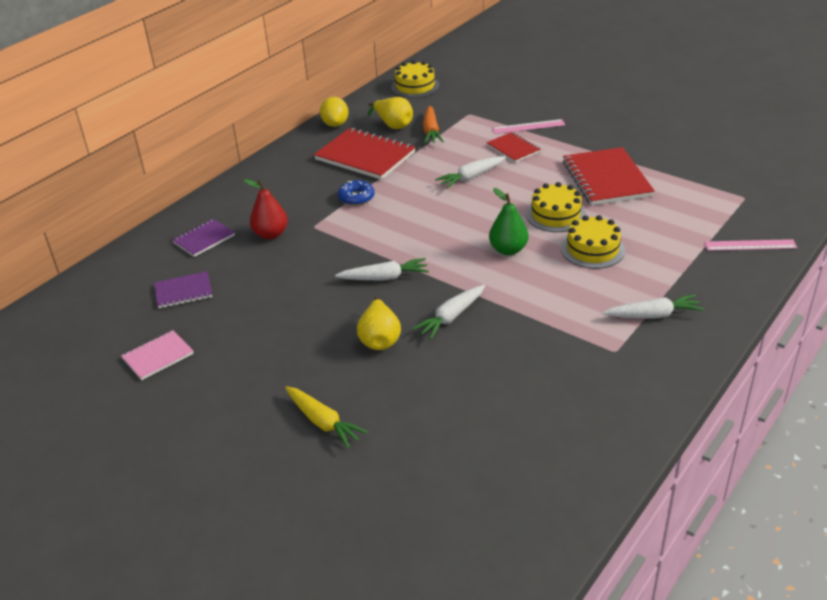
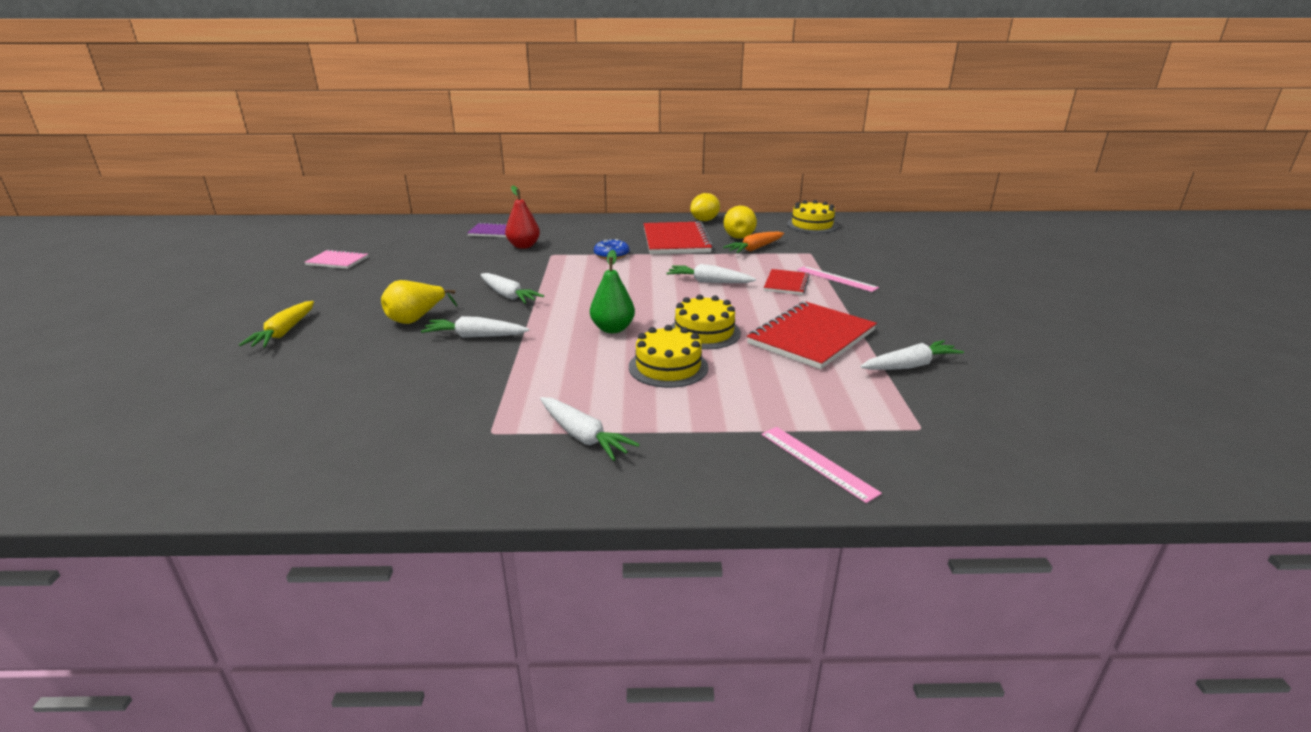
camera: 50 degrees right, 10 degrees down
(183, 291) = (422, 245): purple notebook -> none
(676, 165) = (910, 365): none -> white carrot

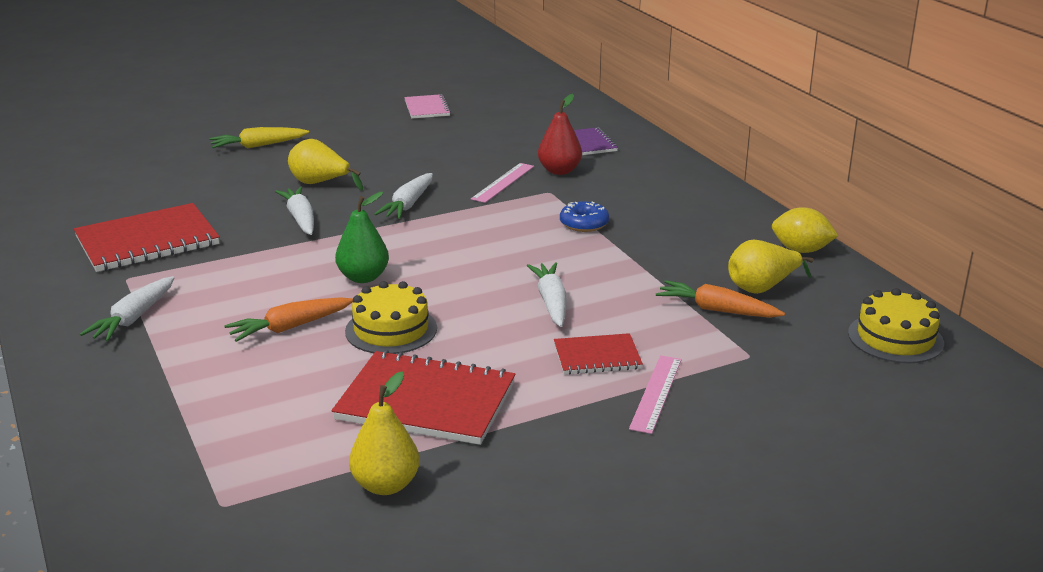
camera: 65 degrees right, 0 degrees up
(668, 367) = (290, 327): yellow cake -> orange carrot
(676, 240) = (684, 249): red notebook -> red notebook (147, 241)
(817, 462) = (126, 446): pink ruler -> pink ruler (503, 182)
(910, 365) = (386, 485): white carrot -> yellow pear

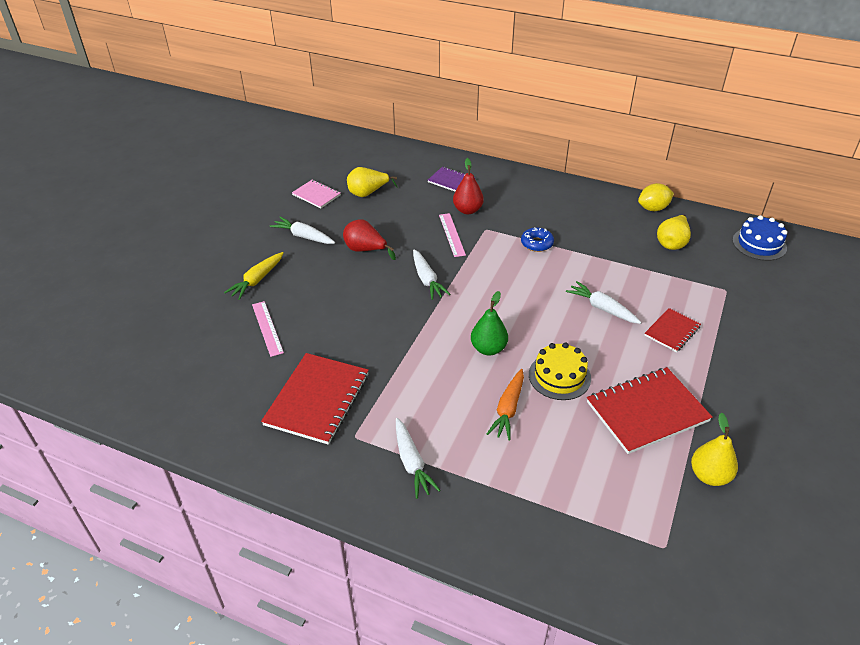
camera: 40 degrees left, 15 degrees up
(300, 218) = (383, 325): white carrot -> white carrot (303, 236)
(320, 183) = (349, 291): yellow pear -> yellow pear (368, 193)
(393, 162) = (365, 250): none -> red pear
(656, 393) = (725, 338): pink ruler -> pink ruler (267, 328)
(716, 310) = (674, 269): orange carrot -> none
(895, 338) = (759, 244): yellow cake -> blue cake

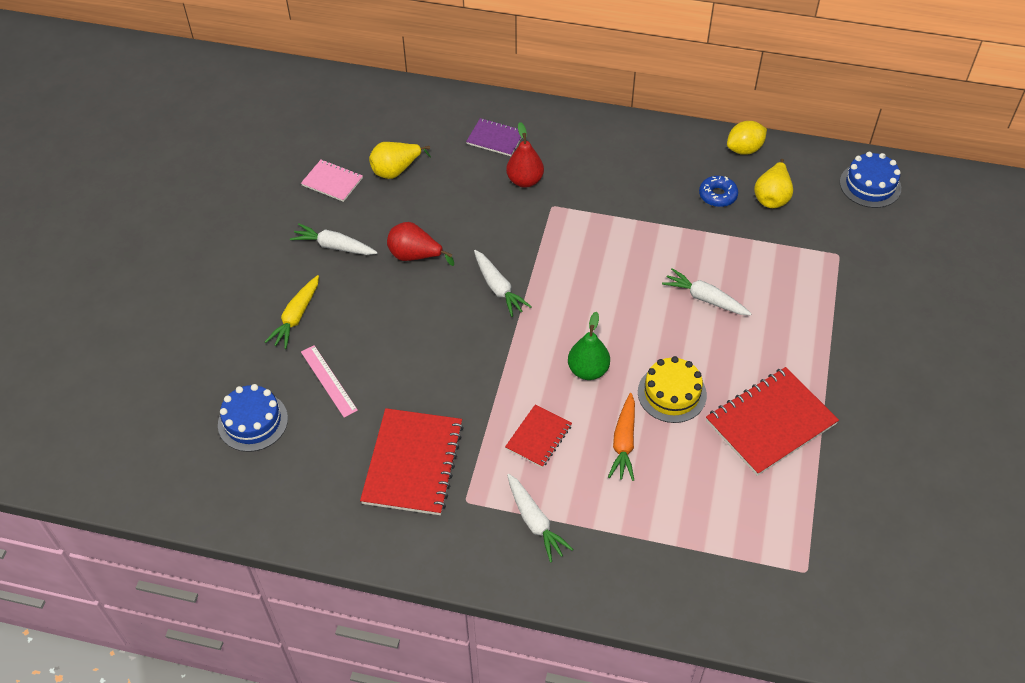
camera: 10 degrees left, 10 degrees up
(195, 349) = (253, 421): none -> blue cake
(451, 234) = (513, 219): pink ruler -> none
(537, 243) = (616, 219): blue donut -> blue donut (717, 195)
(672, 331) = (785, 318): red notebook -> red notebook (538, 437)
(709, 475) = (842, 486): yellow pear -> none

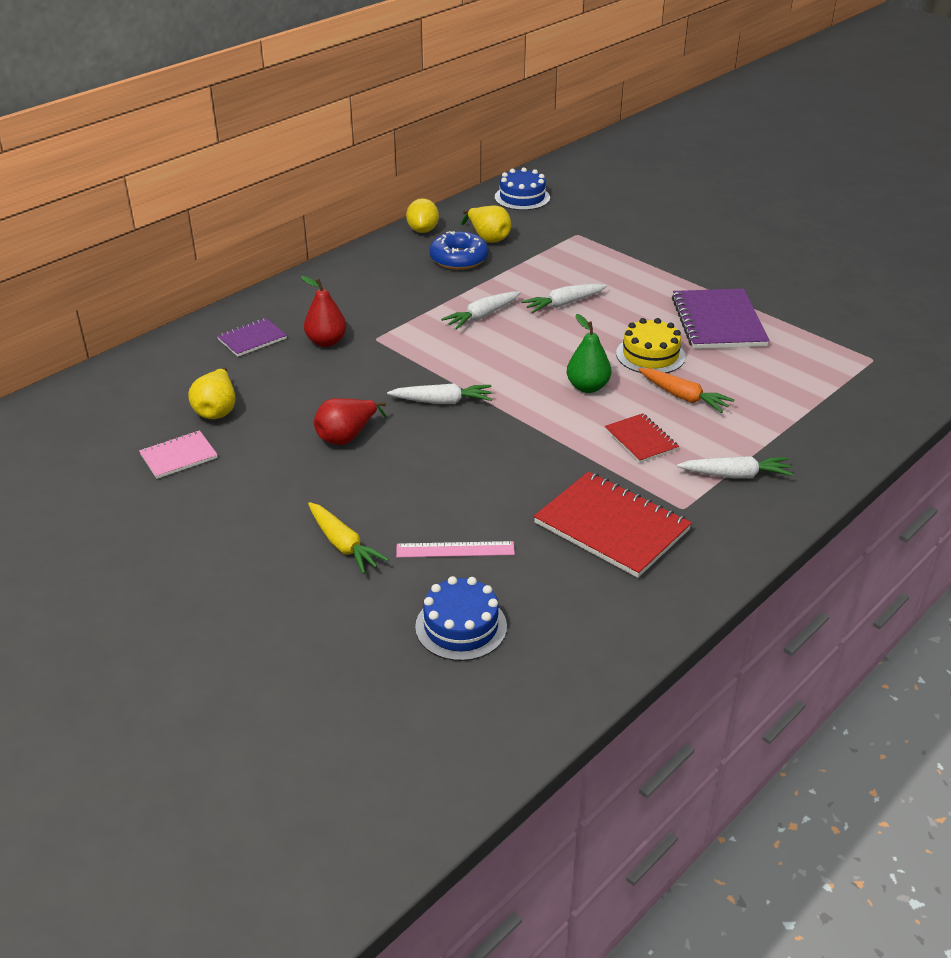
camera: 60 degrees left, 15 degrees down
(334, 246) = (272, 485): white carrot -> white carrot (482, 316)
(717, 195) = (459, 259): blue donut -> blue donut, size x1.52
(770, 422) = (718, 322): red notebook -> purple notebook

